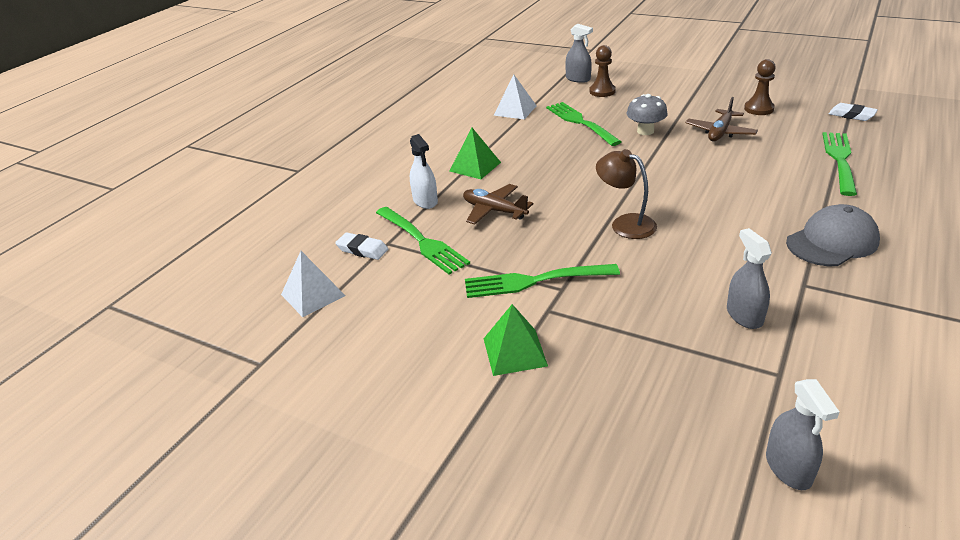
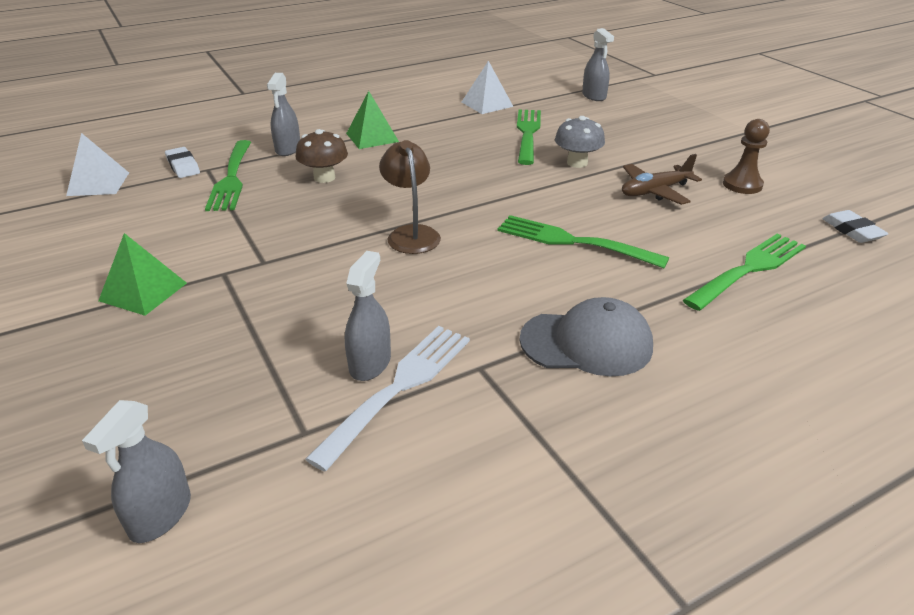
camera: 30 degrees right, 0 degrees up
(425, 201) = (288, 149): white spray bottle -> grey spray bottle
(494, 211) = (324, 177): brown plane -> brown mushroom
(535, 281) = (255, 246): green fork -> green fork (574, 242)
(602, 91) = (598, 114): brown pawn -> none
(784, 321) = (398, 389): none -> white fork

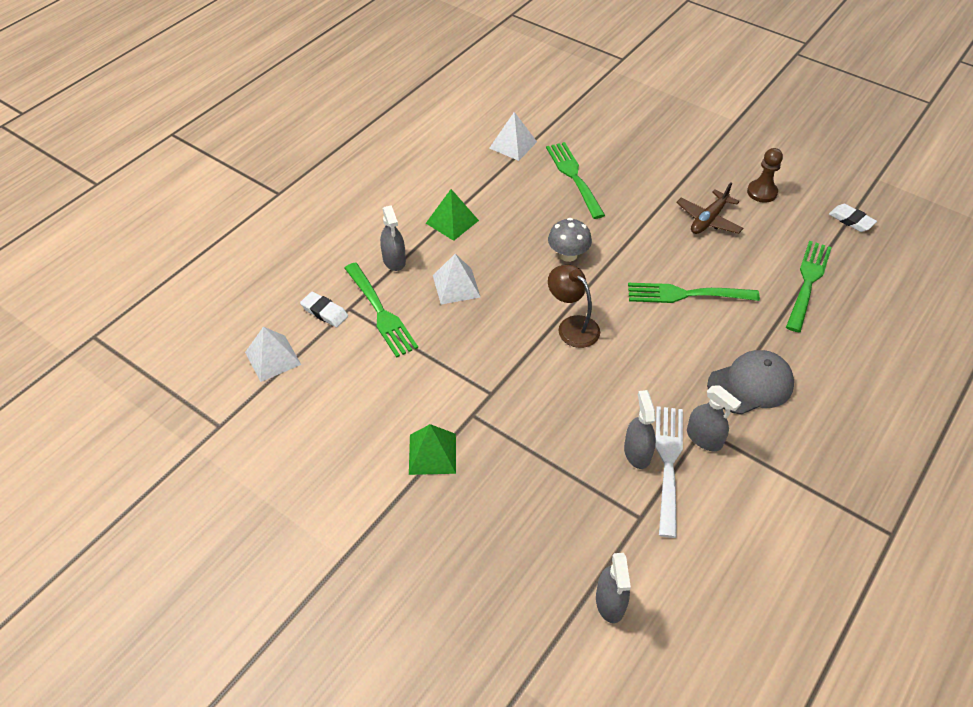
camera: 25 degrees left, 15 degrees up
(324, 177) = (456, 286): brown mushroom -> white pyramid
(577, 163) = (635, 203): grey mushroom -> grey mushroom (568, 255)
(594, 96) = (593, 107): grey spray bottle -> grey spray bottle (704, 438)

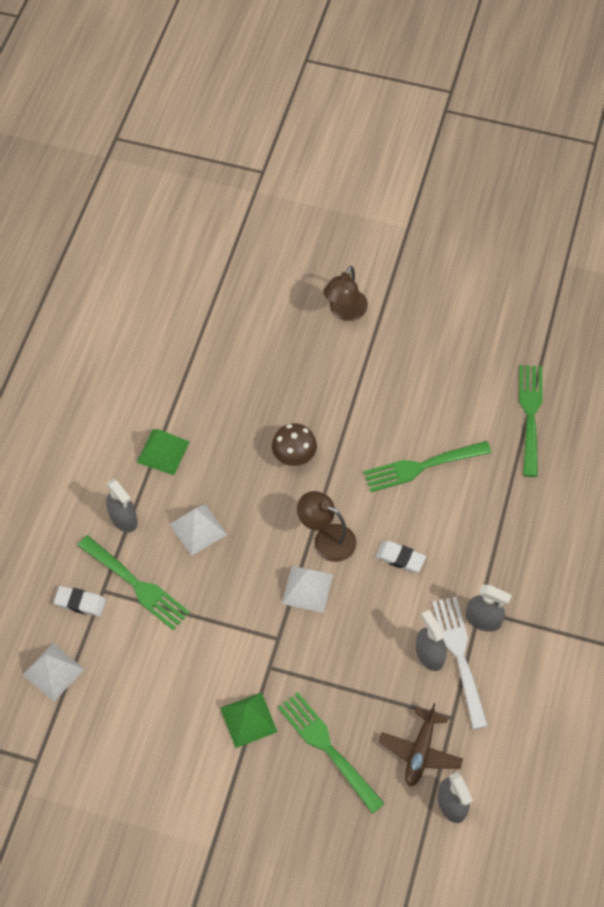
camera: 20 degrees left, 10 degrees up
(513, 145) = (188, 331): white pyramid -> white pyramid (307, 589)
(568, 255) = (294, 456): grey mushroom -> brown mushroom
(574, 177) = (267, 355): green fork -> green fork (328, 749)
(656, 164) = (345, 312): none -> brown lamp
(708, 220) = (417, 368): brown plane -> brown plane (420, 751)
(750, 385) = (508, 549): grey cap -> none
(762, 192) = (459, 316): brown pawn -> none
(851, 220) = (552, 326): white eraser -> white eraser (400, 558)

